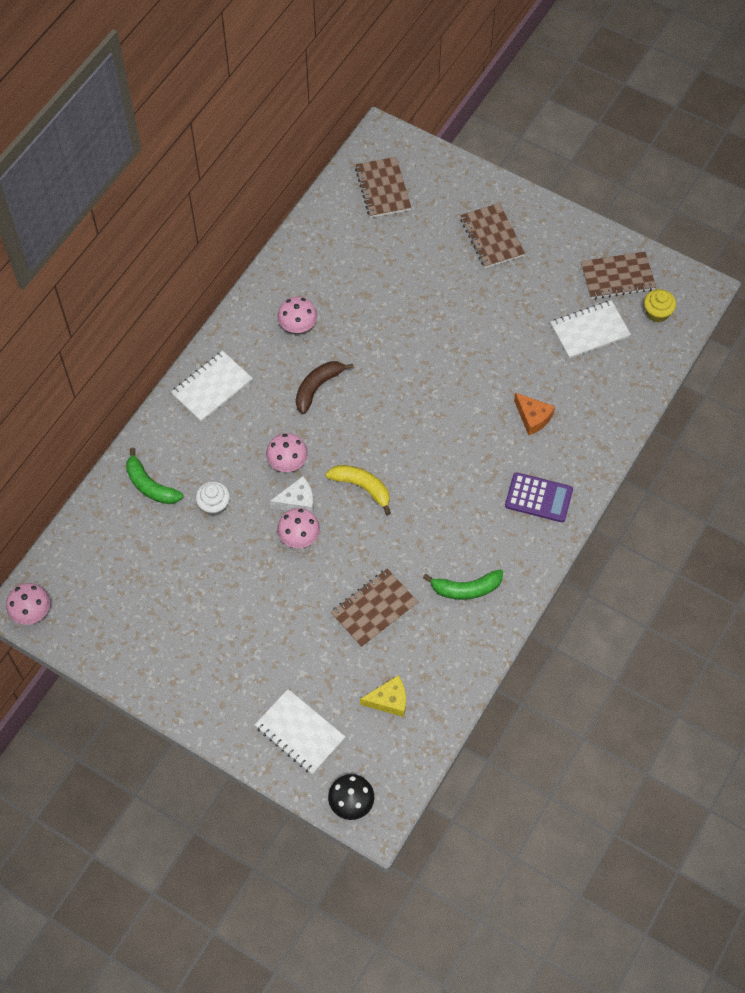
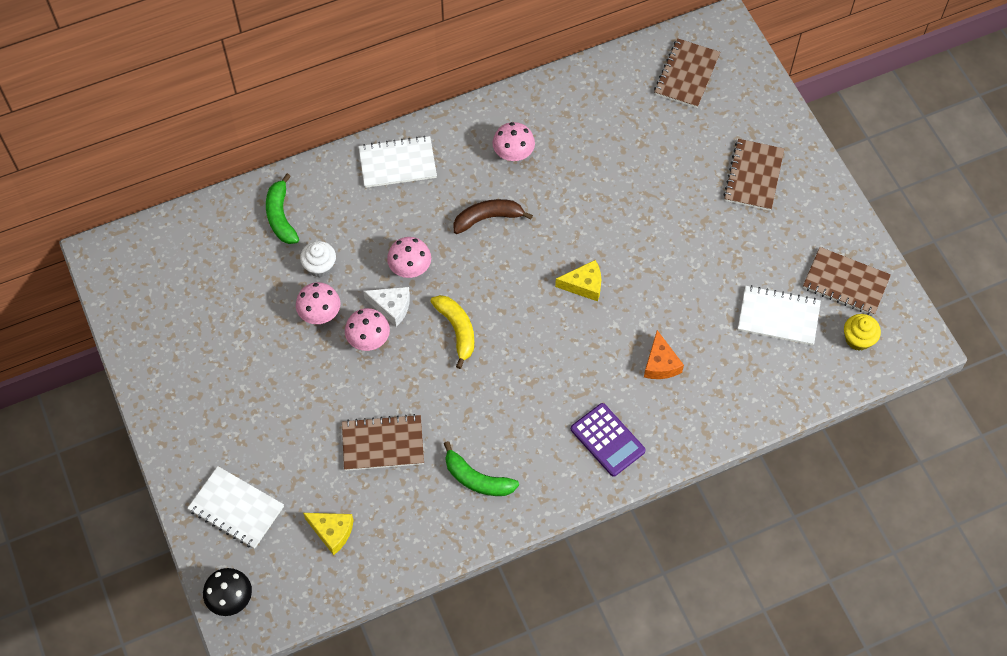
camera: 35 degrees right, 0 degrees up
(32, 612) = (105, 263): pink mushroom -> pink mushroom (320, 314)
(299, 732) = (236, 508): white notebook -> white notebook turned 45 degrees counterclockwise
(431, 394) = (584, 285): none -> yellow cheese

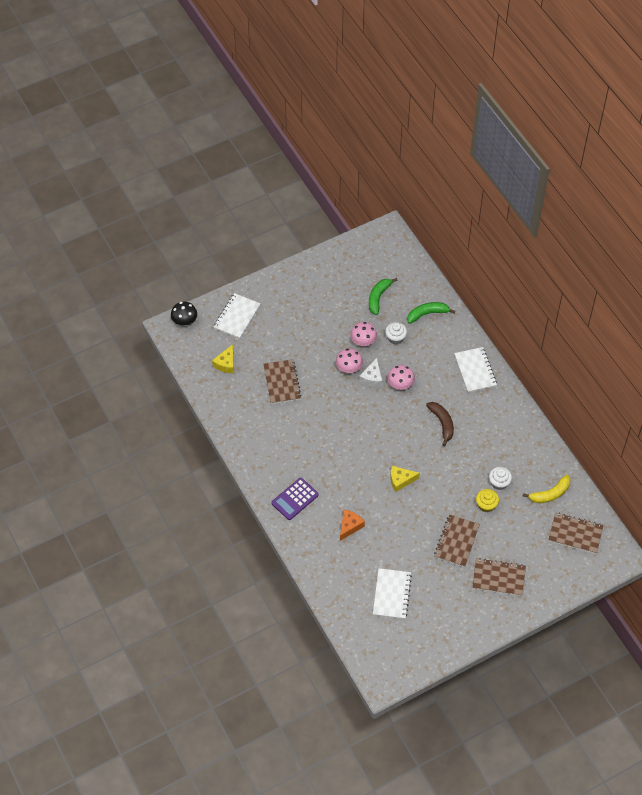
camera: 85 degrees right, 5 degrees down
(457, 330) = (360, 413): yellow banana -> yellow banana (550, 494)
(477, 479) = (264, 432): green banana -> green banana (378, 297)
(513, 154) = (493, 434): pink mushroom -> none
(584, 285) = (401, 480): yellow cheese -> yellow cheese turned 90 degrees clockwise
(598, 156) = (499, 483): none -> white cupcake
(660, 364) = (350, 526): orange cheese -> orange cheese turned 135 degrees clockwise
(845, 283) = (422, 636): brown notebook -> brown notebook (456, 541)
(858, 339) = (381, 643): yellow cupcake -> yellow cupcake (486, 505)

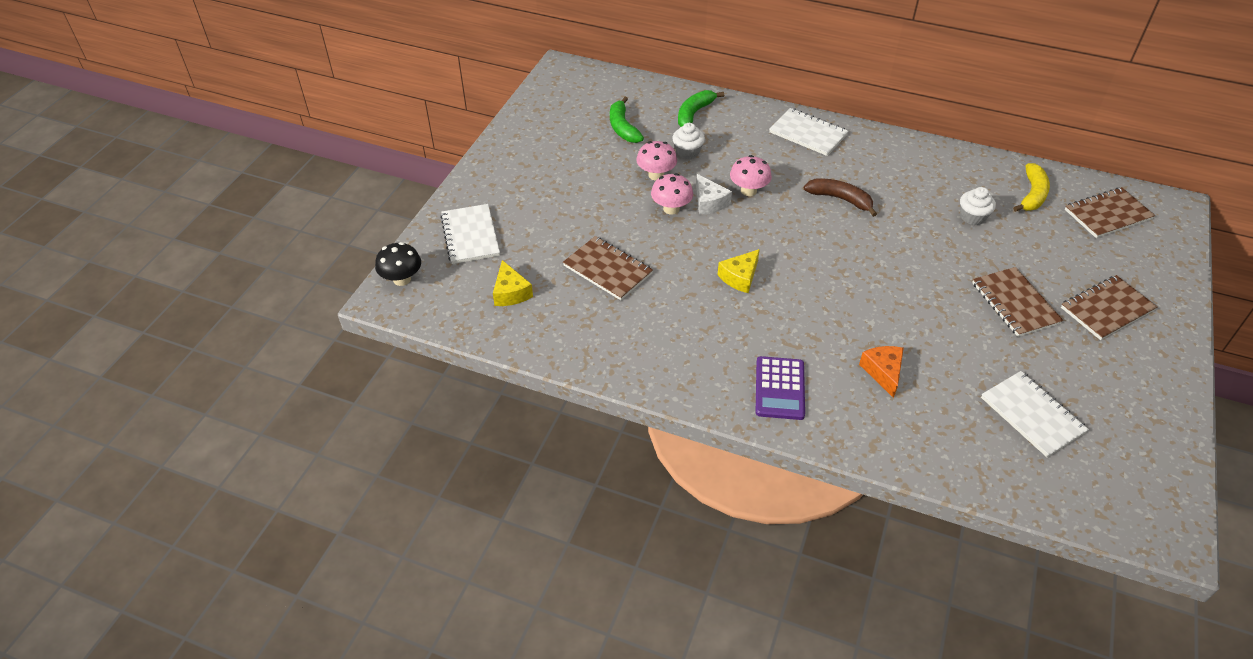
camera: 40 degrees left, 10 degrees down
(401, 480) = (873, 282): yellow cheese -> yellow cheese (740, 277)
(486, 505) = (991, 246): yellow cupcake -> none

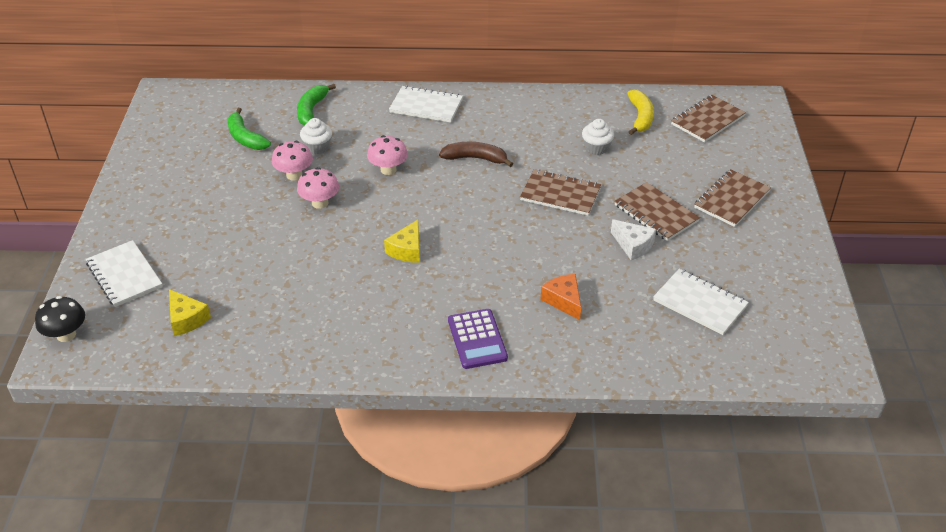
camera: 20 degrees left, 5 degrees down
(608, 270) = (277, 274): brown notebook -> brown notebook (560, 194)
(709, 202) = (354, 189): white cheese -> white cheese (633, 245)

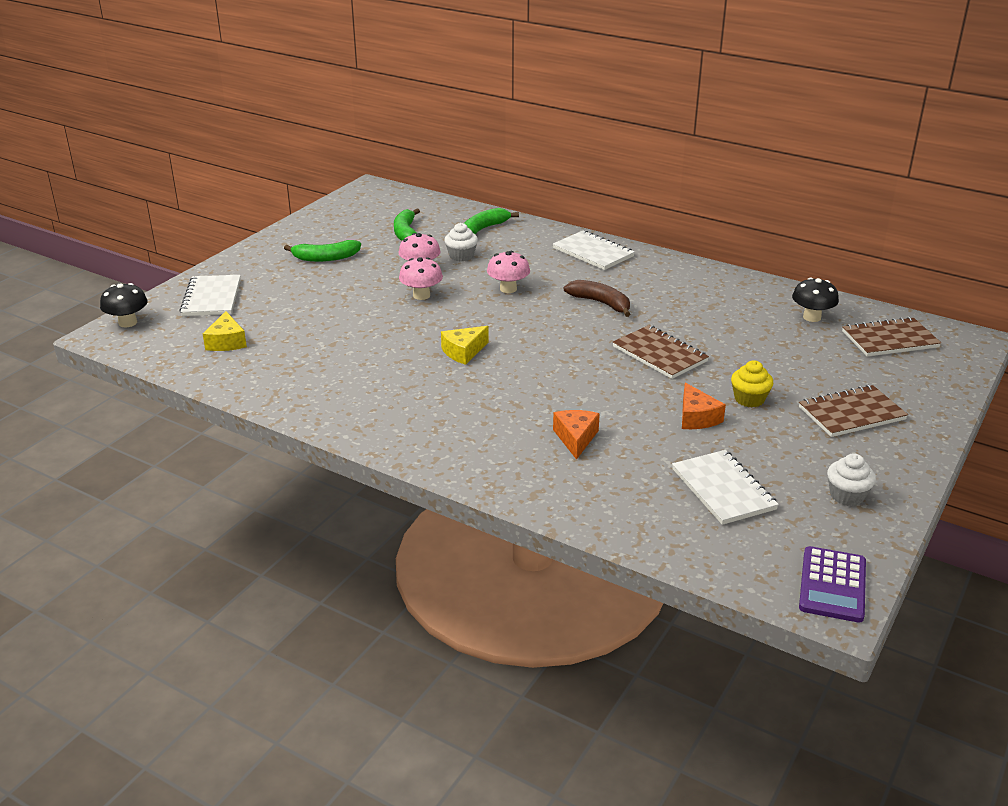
camera: 30 degrees right, 10 degrees down
(194, 191) = (325, 258): none -> green banana
(477, 339) = (458, 439): purple calculator -> purple calculator (832, 585)
(596, 148) = (736, 328): white cupcake -> white cupcake (847, 495)
(633, 245) = (696, 417): white cheese -> orange cheese
(640, 117) = (812, 317): yellow banana -> black mushroom
(656, 213) = (749, 399): brown notebook -> yellow cupcake

